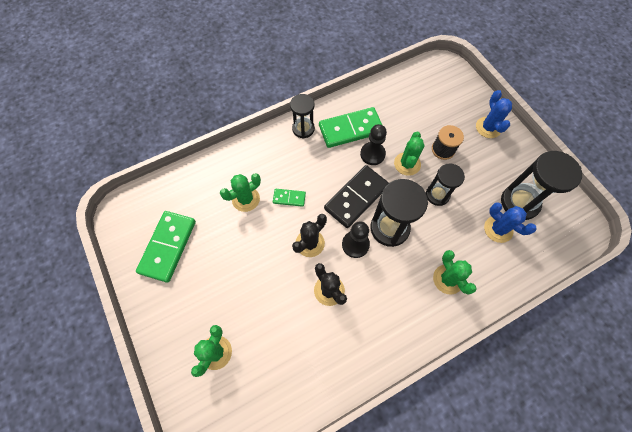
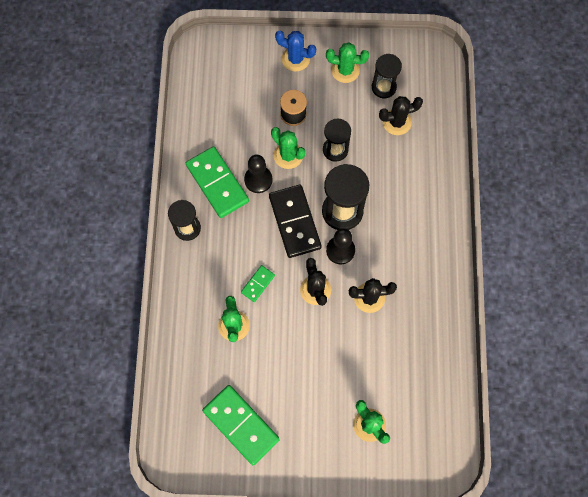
camera: 60 degrees left, 5 degrees up
(350, 129) = (217, 183): green domino -> green domino turned 45 degrees counterclockwise
(448, 279) = (415, 193): green cactus -> green cactus (345, 70)
(498, 229) = (397, 122): blue cactus -> black cactus
(519, 202) = (383, 87): black hourglass -> black hourglass, size x0.64

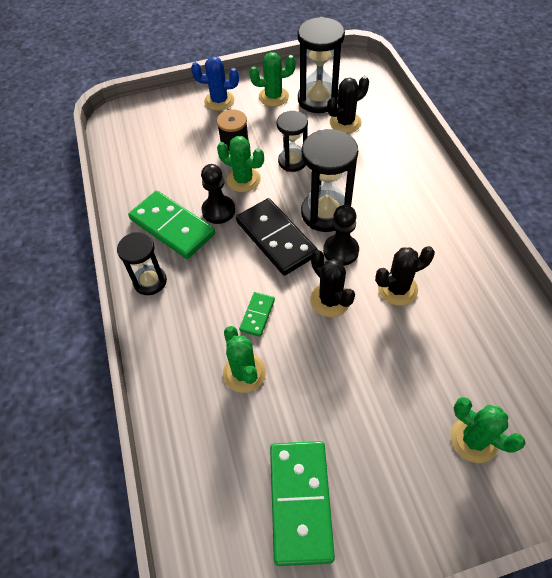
camera: 15 degrees left, 15 degrees down
(241, 425) = (300, 501): green domino -> green domino turned 60 degrees clockwise
(383, 87) = (318, 100): black hourglass -> black hourglass, size x1.57

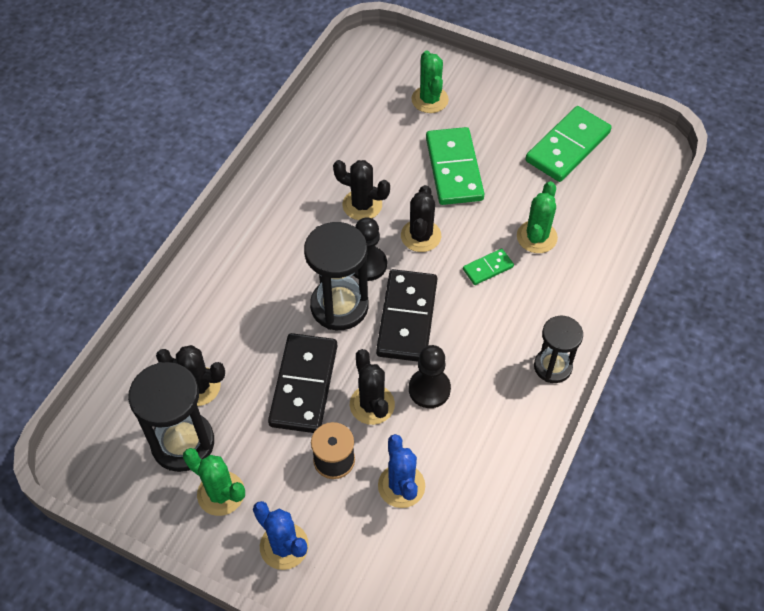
camera: 140 degrees left, 0 degrees up
(172, 227) = (488, 408): green domino -> green domino (453, 169)
(186, 158) = (401, 486): none -> blue cactus
(243, 180) = (372, 404): green cactus -> black cactus
(292, 161) = (303, 385): black hourglass -> black domino

